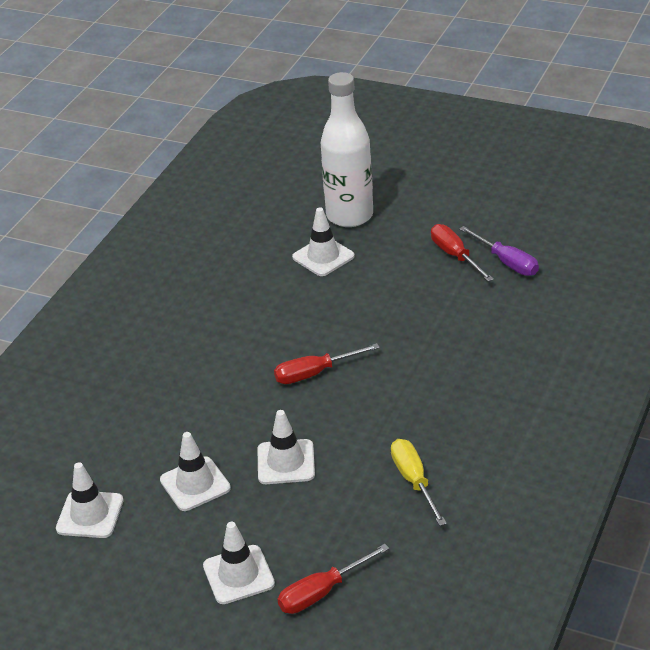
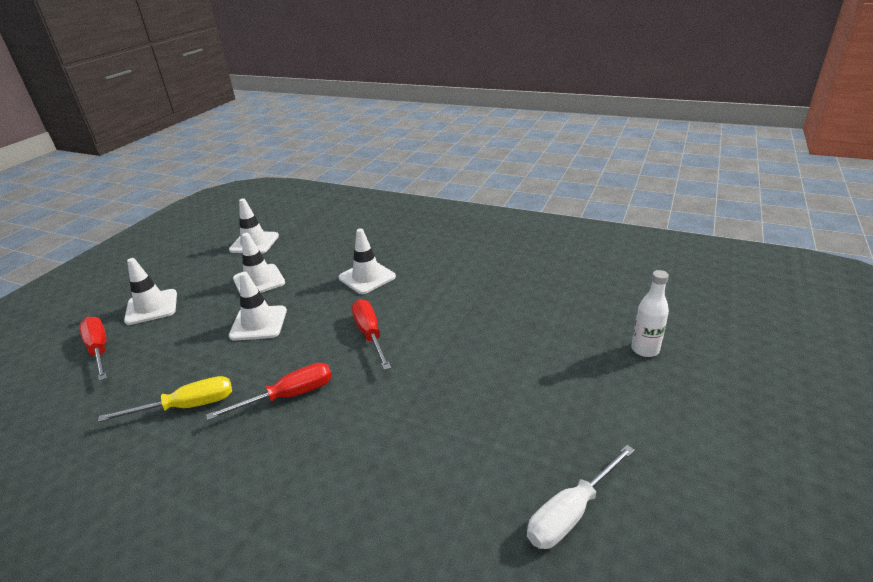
camera: 90 degrees right, 5 degrees down
(323, 257) = (560, 332): white traffic cone -> white traffic cone (367, 277)
(349, 216) = (645, 349): white bottle -> white bottle, size x0.48
(455, 256) = (578, 449): red screwdriver -> red screwdriver (289, 396)
(506, 262) = (571, 512): purple screwdriver -> white screwdriver

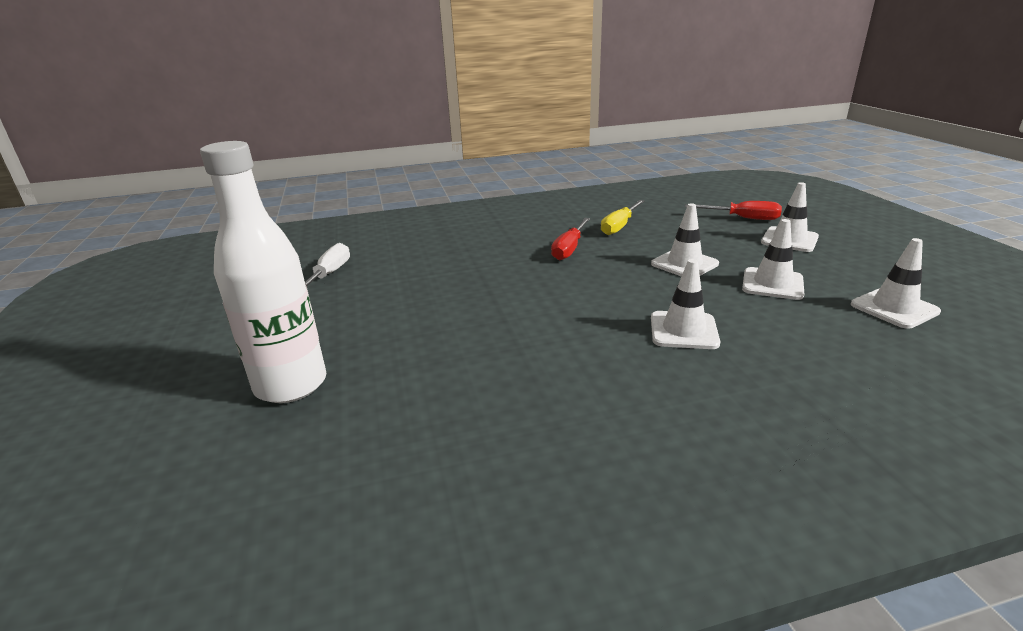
camera: 140 degrees right, 5 degrees down
(370, 334) = (580, 292): red screwdriver -> none
(645, 349) = (291, 385): white bottle -> white bottle, size x2.09

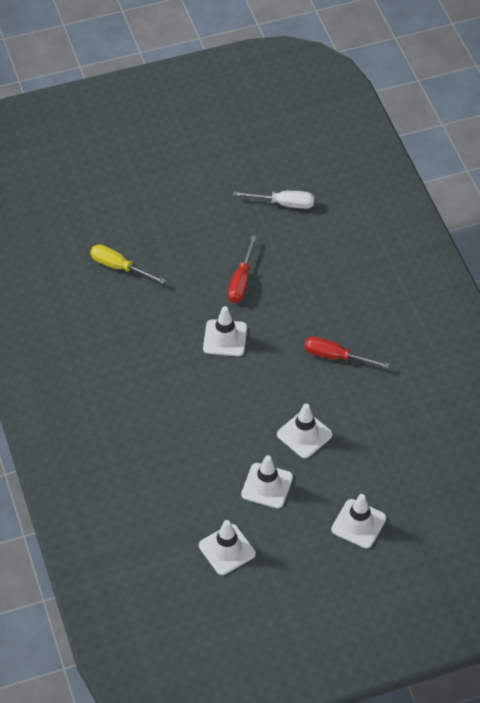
camera: 85 degrees right, 25 degrees up
(291, 385) = (140, 225): white bottle -> none
(619, 226) = (391, 397): yellow screwdriver -> yellow screwdriver (119, 267)
(683, 330) = (197, 417): white traffic cone -> white traffic cone (225, 338)
(743, 218) = (415, 501): red screwdriver -> red screwdriver (241, 281)

